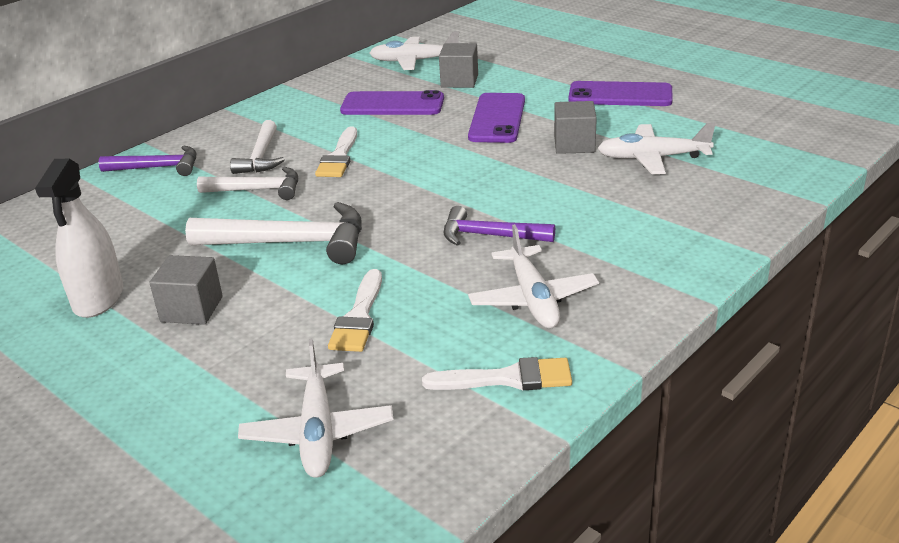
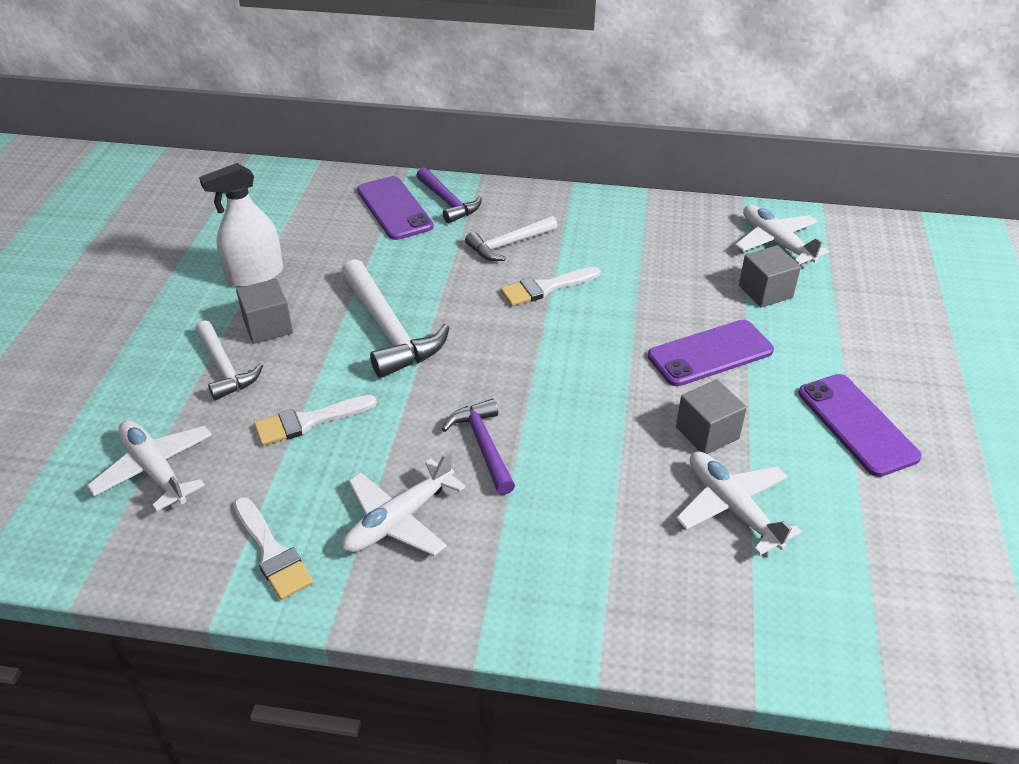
camera: 55 degrees right, 10 degrees up
(257, 190) = (455, 270): white hammer -> white hammer (224, 368)
(318, 432) = (155, 470): white plane -> white plane turned 90 degrees clockwise
(392, 105) = (671, 272): purple phone -> purple phone (394, 208)

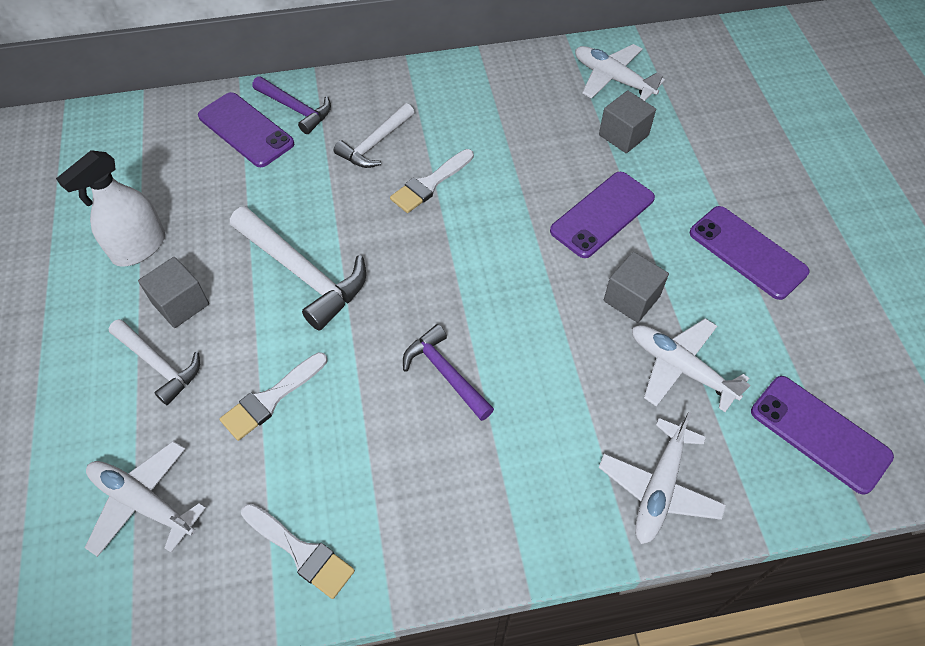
camera: 20 degrees left, 15 degrees up
(398, 520) = (403, 477): white plane -> white plane (659, 488)
(866, 612) = (819, 434): none -> purple phone

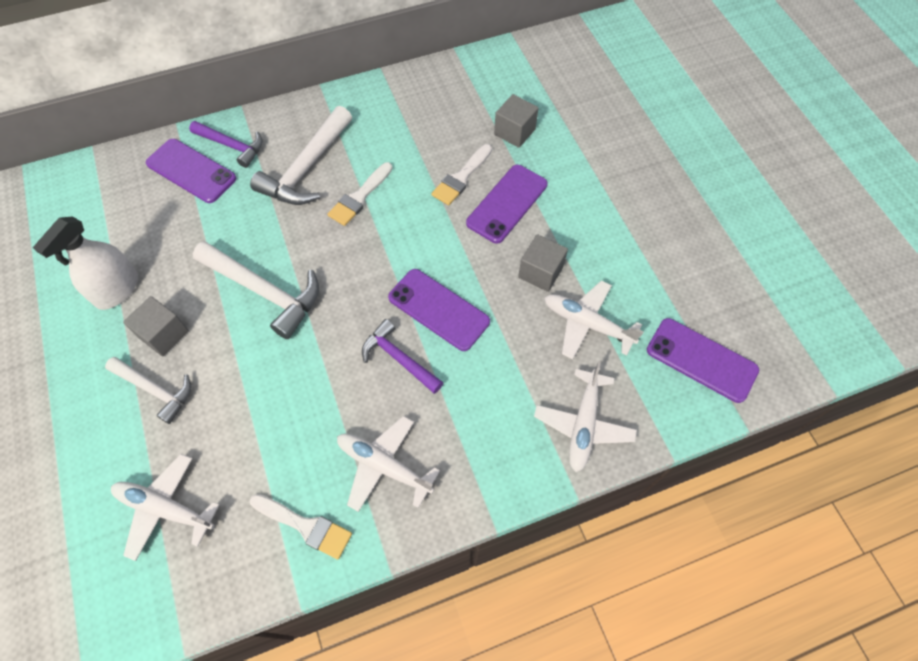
camera: 10 degrees left, 5 degrees up
(271, 399) = (257, 404): white brush -> white brush (461, 178)
(375, 143) = (306, 168): white hammer -> white hammer, size x1.58
(612, 78) = (498, 83): white plane -> white plane (384, 466)
(747, 252) = (627, 219): purple phone -> purple phone (438, 309)

